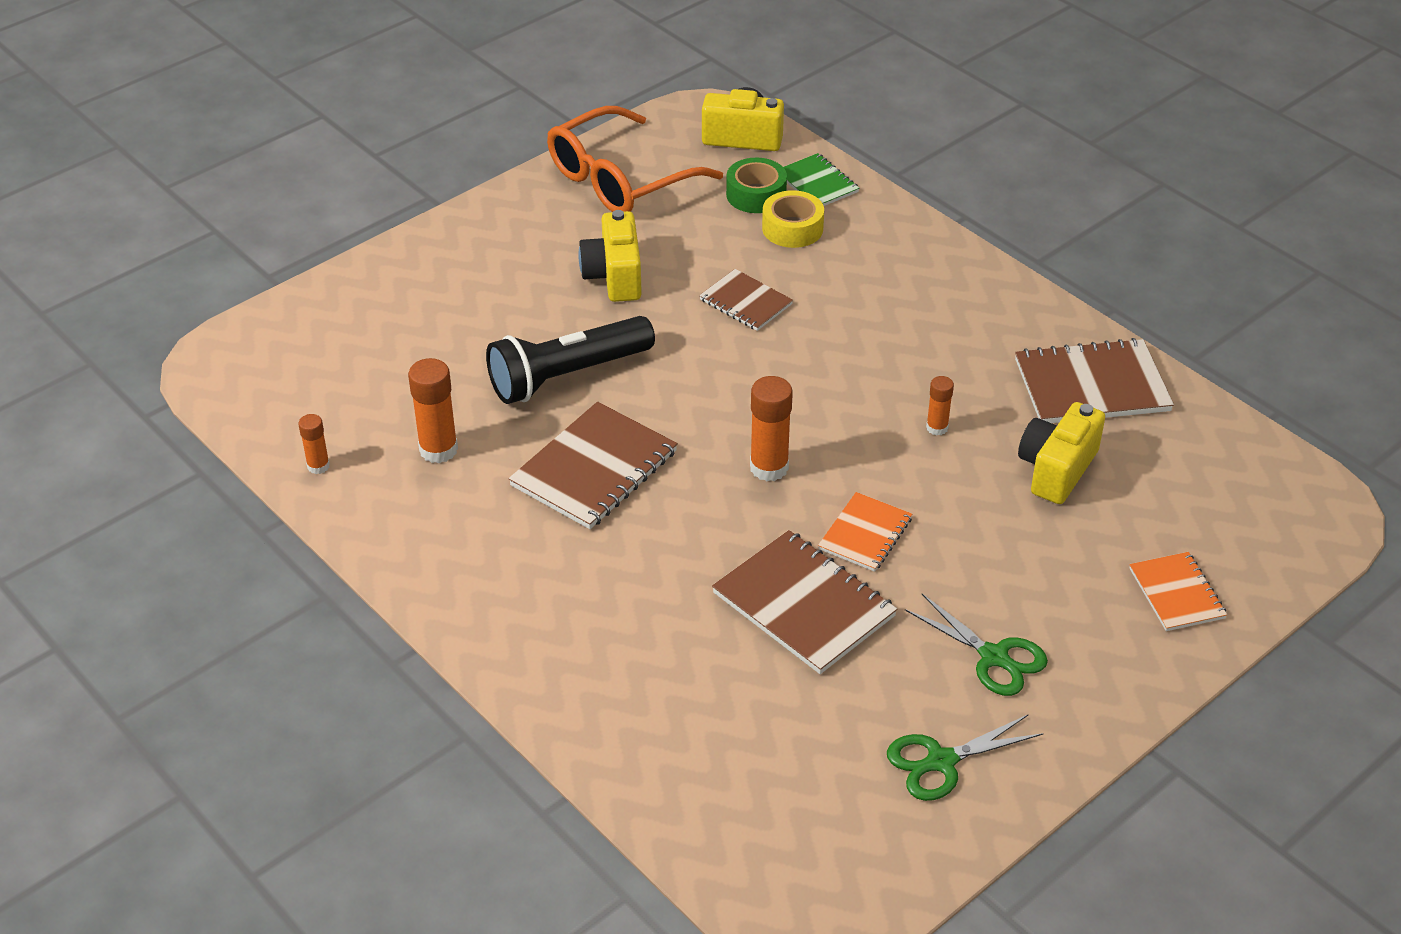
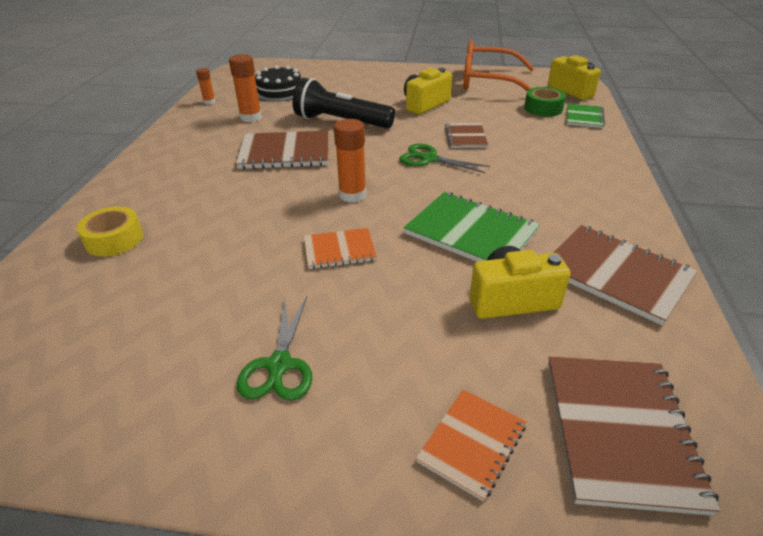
camera: 50 degrees right, 5 degrees down
(376, 378) = (279, 91): none -> black cake
(792, 228) = (540, 125): yellow tape -> yellow tape (114, 239)
(803, 605) = (249, 256): brown notebook -> brown notebook (620, 431)
(937, 428) = (471, 232): orange glue stick -> green notebook
(941, 761) = (137, 393): green scissors -> green scissors (429, 159)

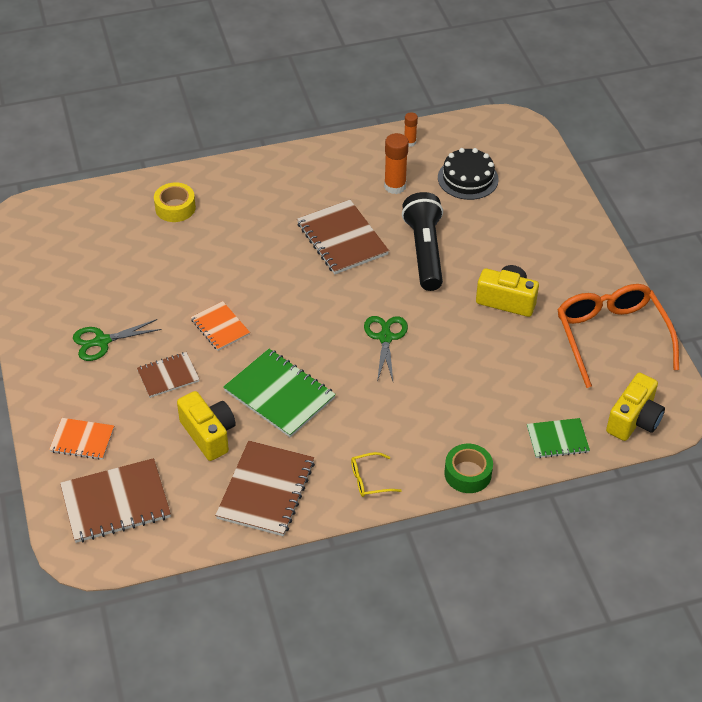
camera: 65 degrees right, 10 degrees up
(352, 195) = (296, 308): orange glue stick -> none
(465, 137) = (447, 352): brown notebook -> brown notebook (168, 376)
(471, 232) = (279, 394): green notebook -> green notebook turned 60 degrees counterclockwise
(543, 108) = (559, 400): green tape -> green tape (468, 473)
(612, 205) = (369, 480): none -> yellow glasses

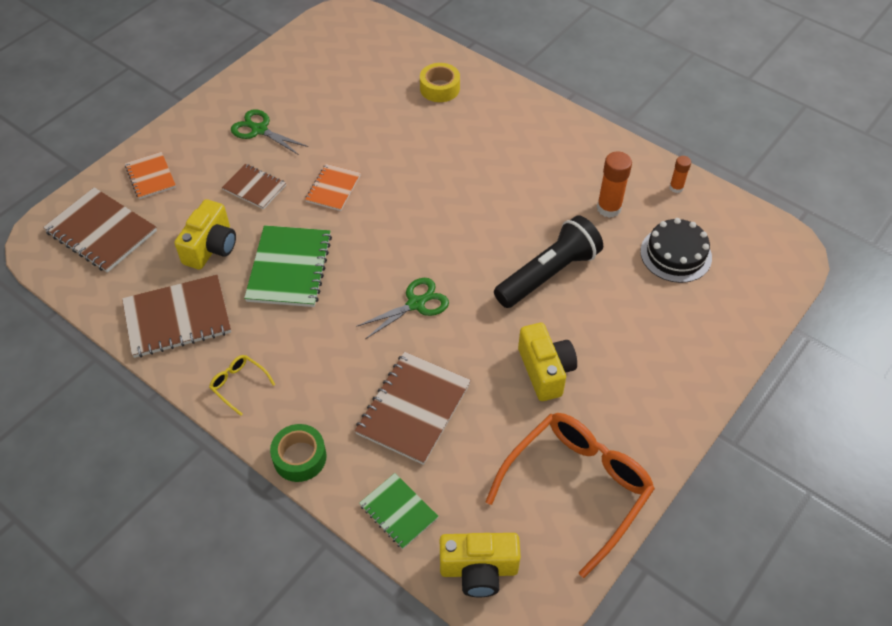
camera: 55 degrees right, 5 degrees up
(342, 239) = (507, 208): brown notebook -> brown notebook (413, 409)

